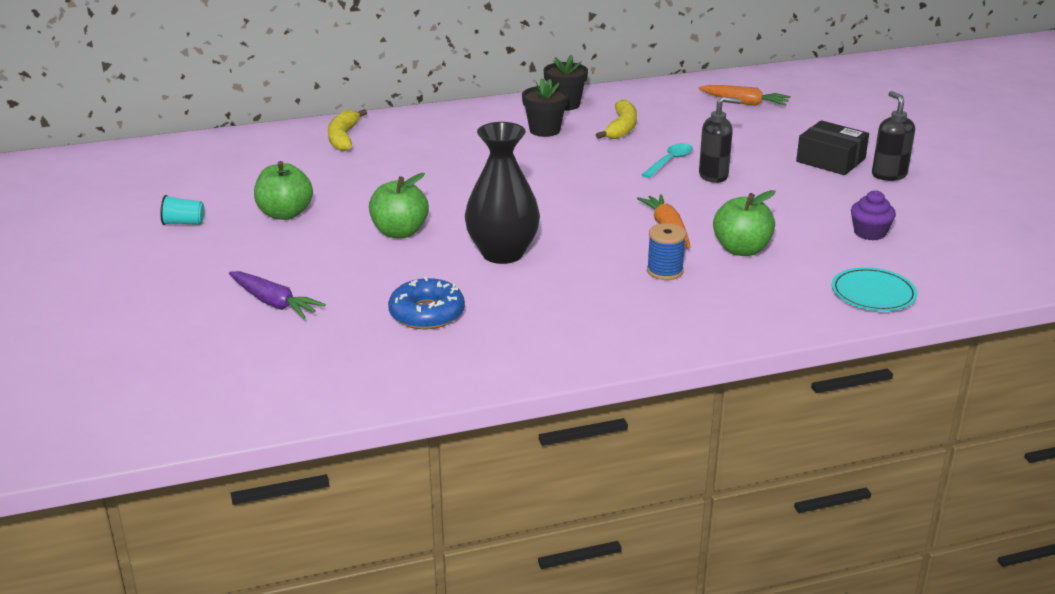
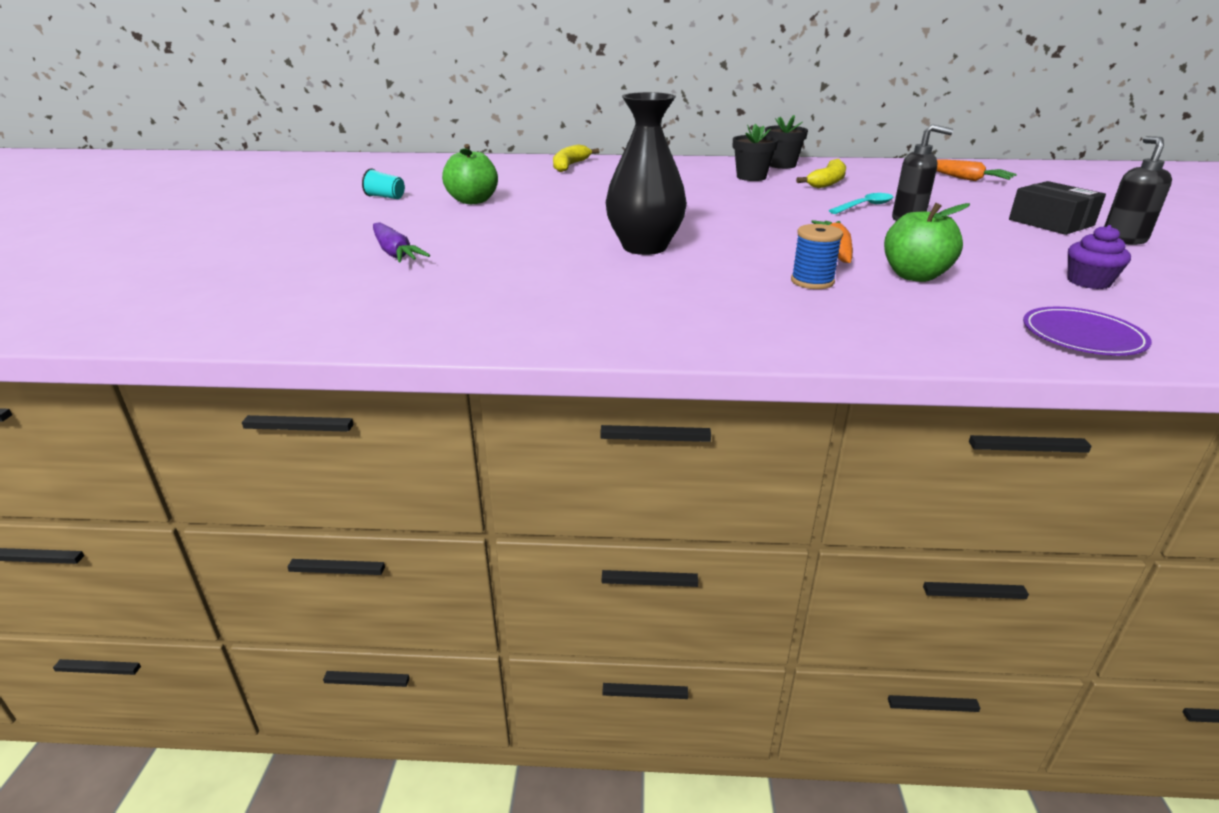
camera: 20 degrees right, 0 degrees up
(399, 232) = (559, 222): green apple -> none
(427, 313) = (527, 279): blue donut -> none
(873, 293) = (1082, 336): turquoise plate -> purple plate

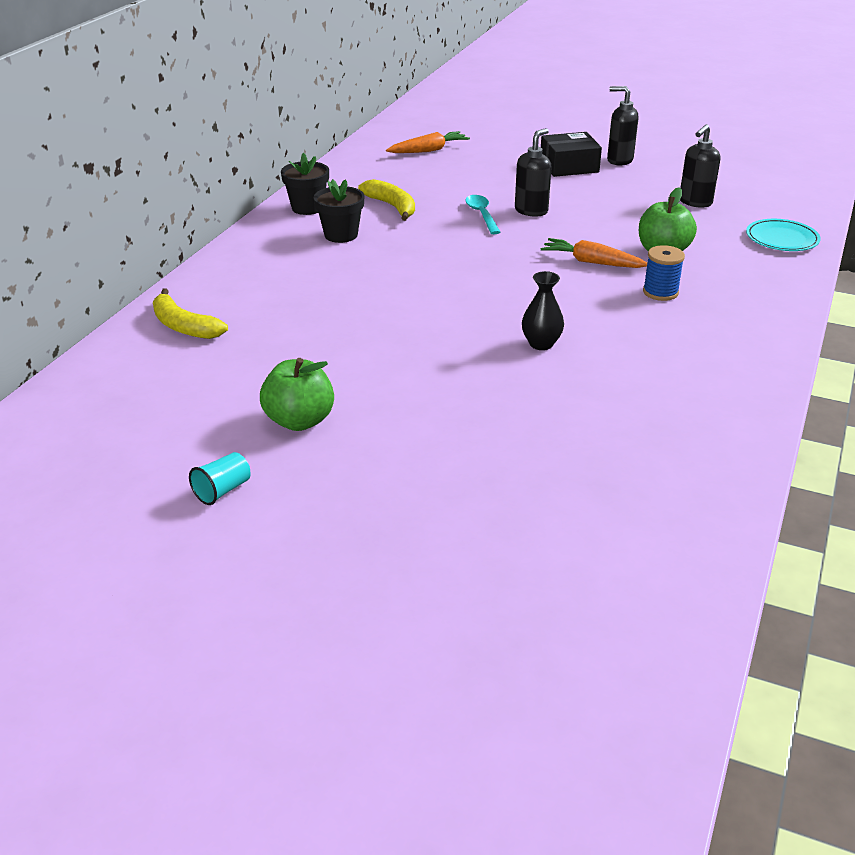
camera: 70 degrees left, 5 degrees up
(395, 253) = (483, 498): purple carrot -> none
(644, 247) = (541, 344): black vase -> black vase, size x0.53
(1082, 336) = (782, 239): purple plate -> turquoise plate
(1088, 282) = (695, 202): purple cupcake -> black soap dispenser

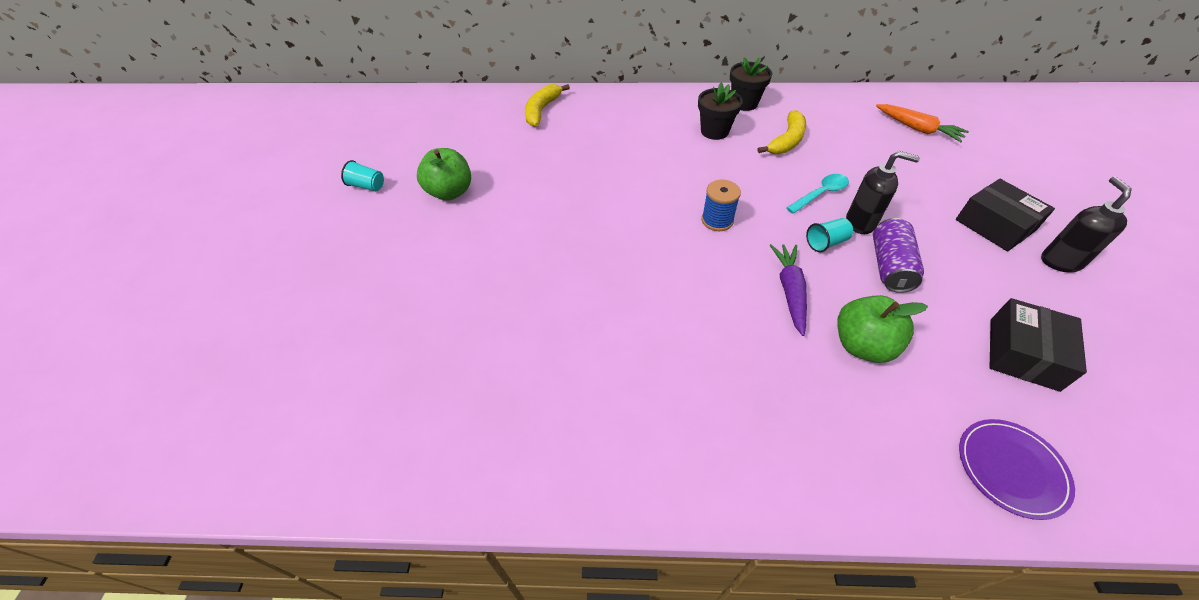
camera: 70 degrees right, 15 degrees up
(541, 344) = (612, 290): black vase -> none
(545, 231) = (826, 243): none -> turquoise cup
(588, 216) = (889, 266): none -> purple can
(592, 262) = (790, 291): orange carrot -> purple carrot
(660, 292) = (767, 360): blue spool -> blue spool (717, 220)
(695, 202) = (1023, 353): black soap dispenser -> black box
(782, 239) = (1011, 469): turquoise plate -> purple plate

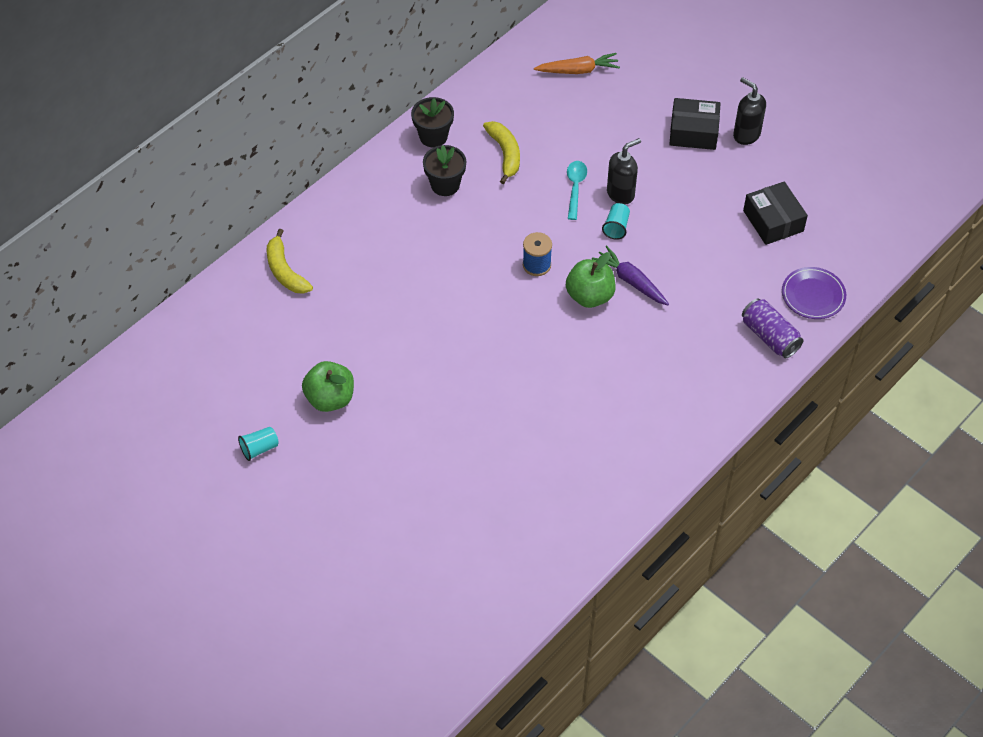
camera: 50 degrees left, 5 degrees up
(862, 345) = (698, 284): green apple -> green apple (590, 296)
(889, 266) = (665, 215): purple can -> purple can (769, 336)

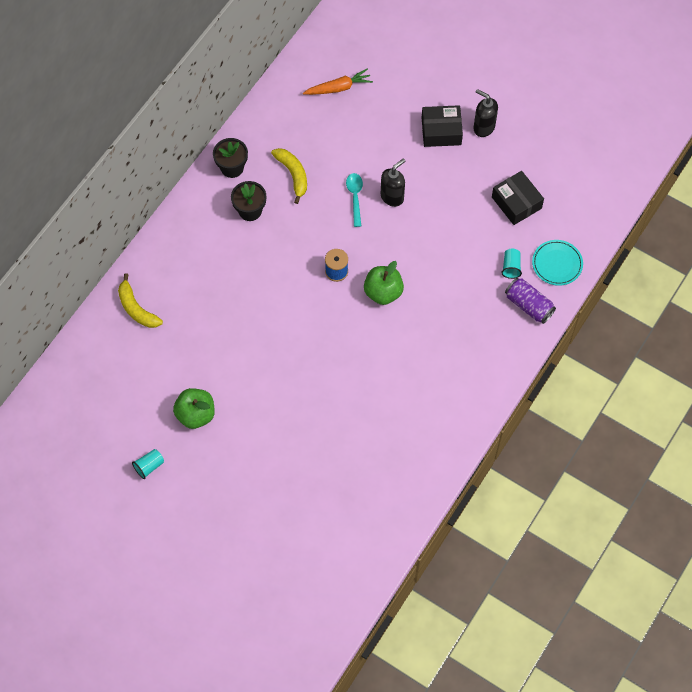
camera: 10 degrees left, 10 degrees up
(616, 227) = (393, 228): turquoise cup -> turquoise cup (511, 267)
(631, 281) = (413, 274): purple carrot -> none
(813, 295) = (557, 264): purple plate -> turquoise plate

